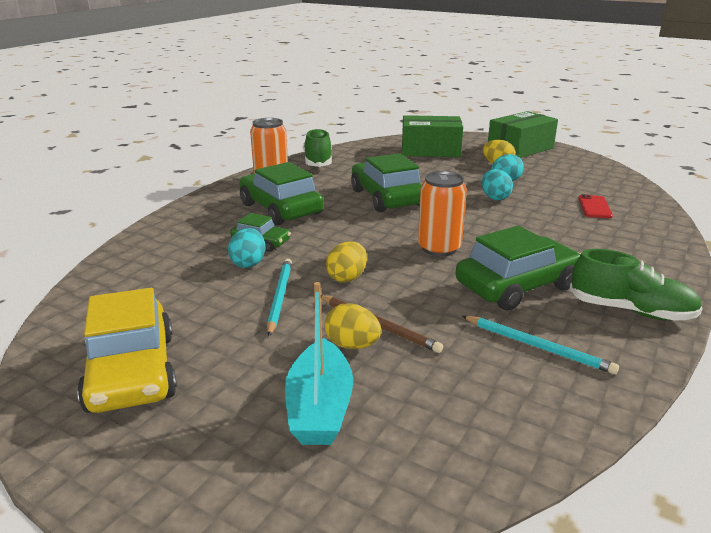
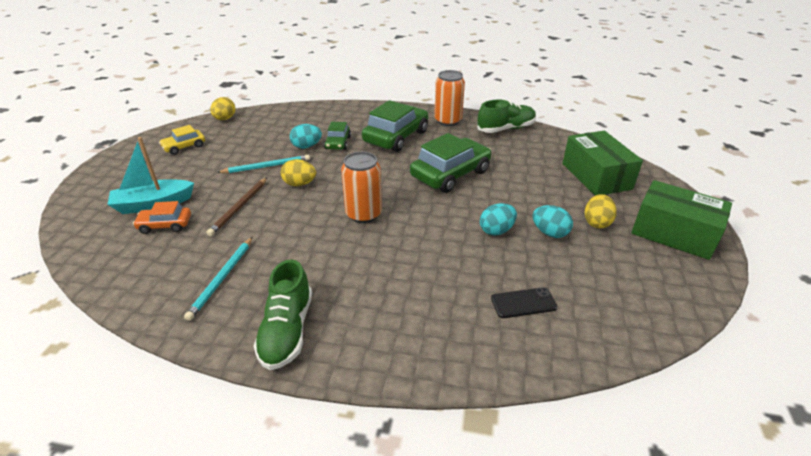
camera: 70 degrees right, 10 degrees up
(131, 372) = (184, 147): yellow car -> yellow car, size x0.53
(352, 345) = (215, 202): yellow egg -> yellow egg (225, 119)
(392, 394) = (165, 225): none -> orange car
(517, 286) = (312, 261): green car -> none
(594, 207) = (523, 303): red phone -> black phone

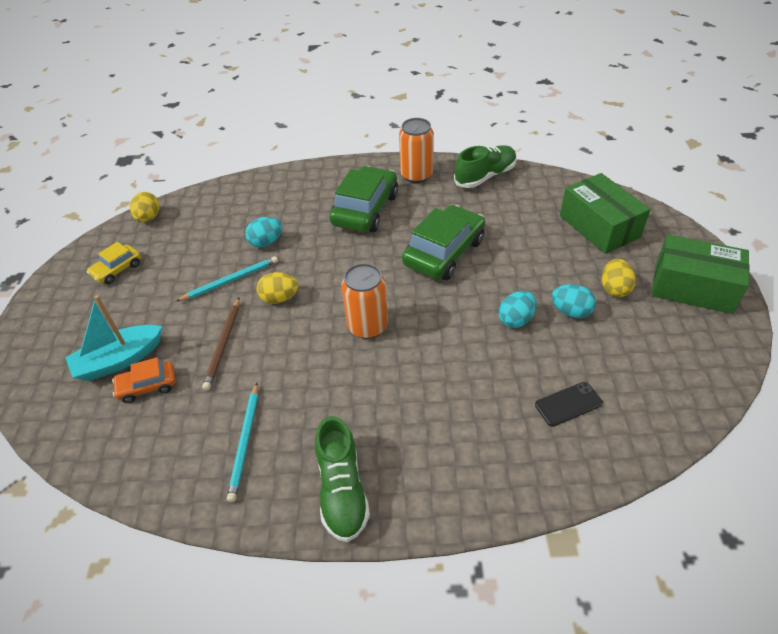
camera: 10 degrees left, 10 degrees up
(338, 143) = (301, 231): green car -> none

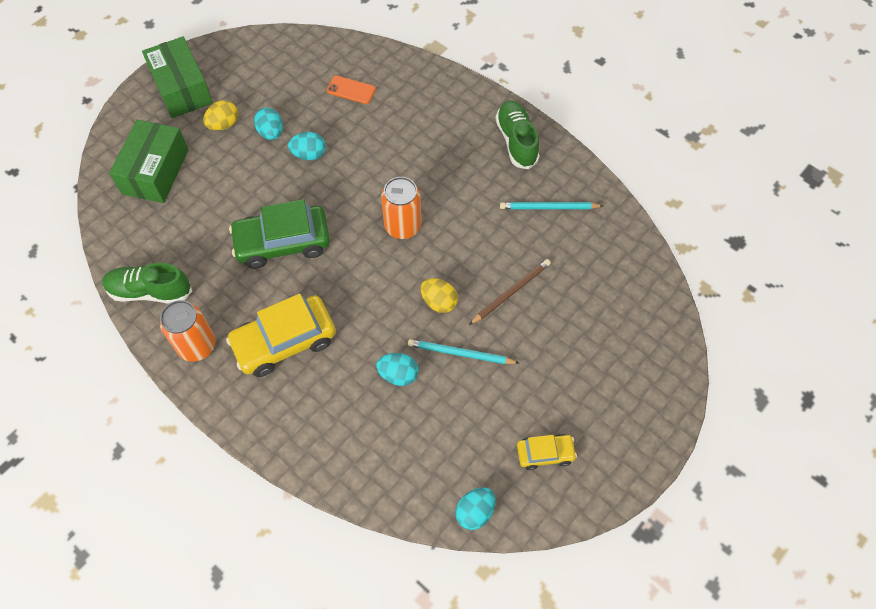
camera: 140 degrees left, 15 degrees up
(119, 360) = (594, 340): turquoise boat -> none
(147, 386) = (585, 299): orange car -> none
(148, 218) = (475, 512): yellow egg -> turquoise egg
(245, 442) = (548, 207): turquoise pencil -> turquoise pencil turned 135 degrees counterclockwise
(342, 490) = (516, 141): green shoe -> green shoe turned 45 degrees counterclockwise
(365, 209) = (284, 341): green car -> yellow car
(568, 404) = (351, 90): black phone -> orange phone

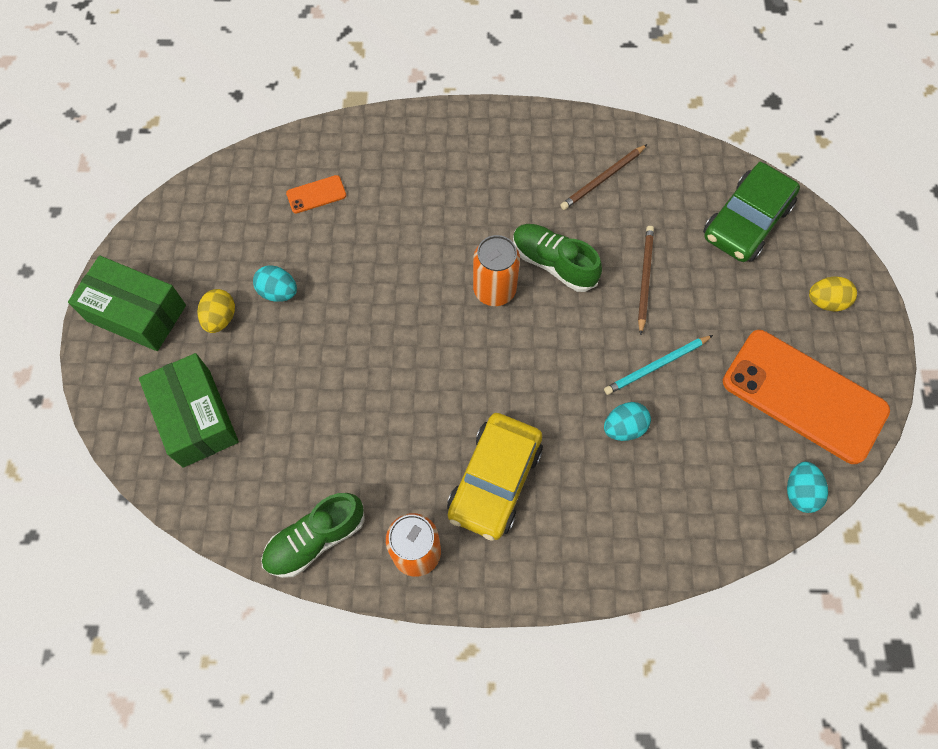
camera: 40 degrees left, 5 degrees up
(283, 242) = (399, 389): green car -> green car (746, 221)
(309, 154) = (338, 286): turquoise egg -> none
(439, 302) = (594, 334): yellow egg -> yellow egg (825, 301)
(516, 141) = (517, 138): green shoe -> green shoe (553, 263)
(545, 453) = (804, 396): yellow car -> orange phone
(548, 207) = (602, 179): turquoise pencil -> brown pencil

